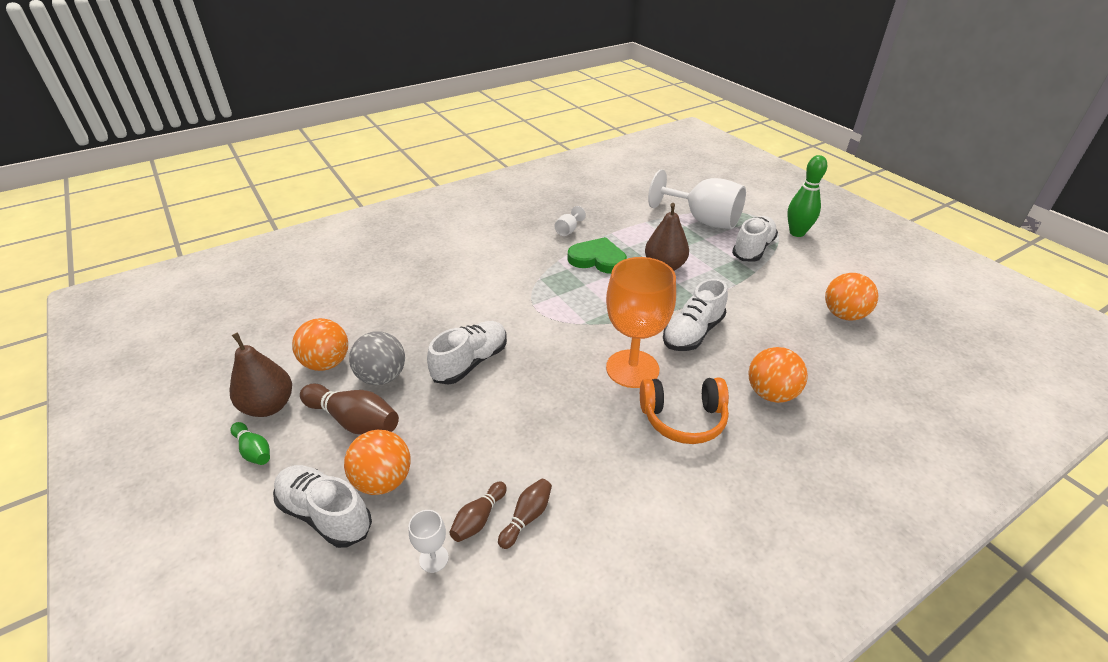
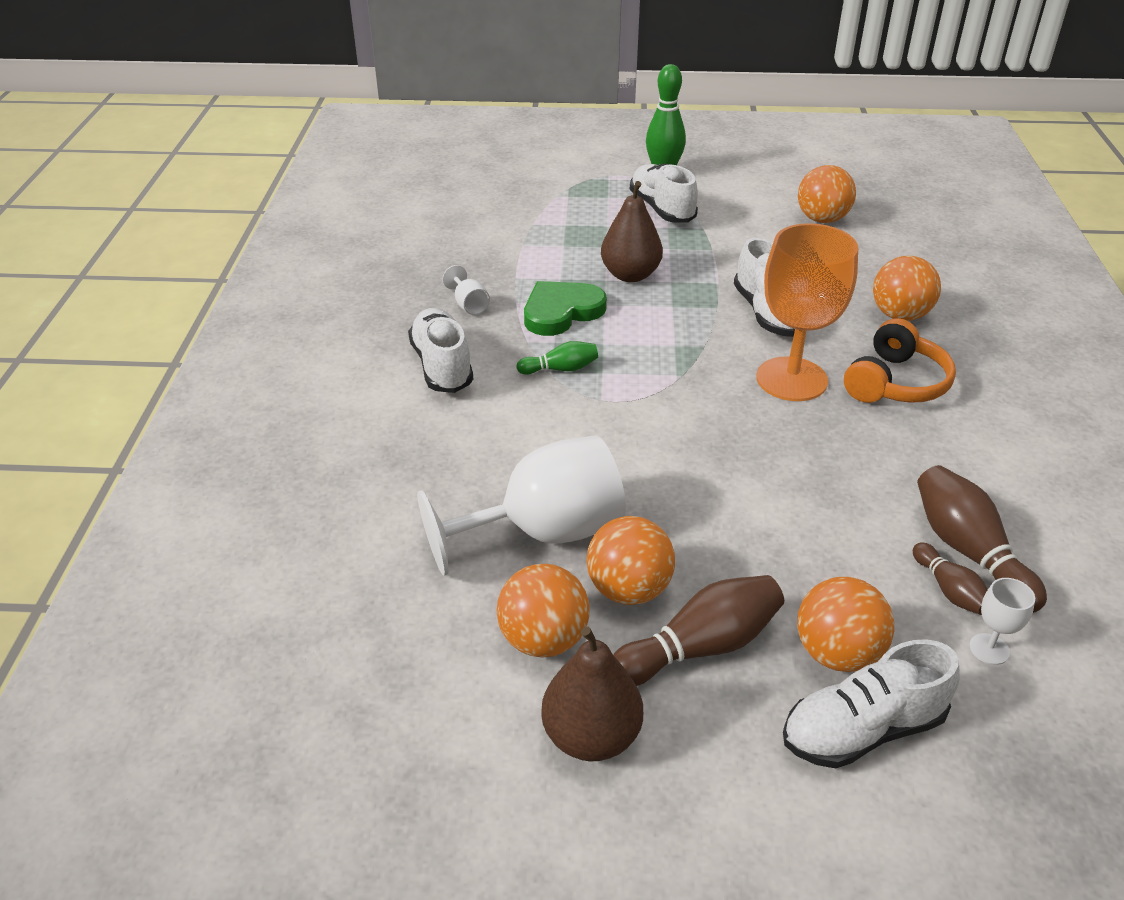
camera: 55 degrees left, 0 degrees up
(254, 450) = (682, 779): green bowling pin -> green bowling pin (561, 369)
(382, 377) = (628, 589): grey ball -> orange ball
(470, 362) = (671, 496): white shoe -> white shoe (442, 366)
(527, 517) = (968, 552): brown bowling pin -> brown bowling pin, size x1.74
(703, 220) = (569, 209): white goblet -> white goblet (544, 532)

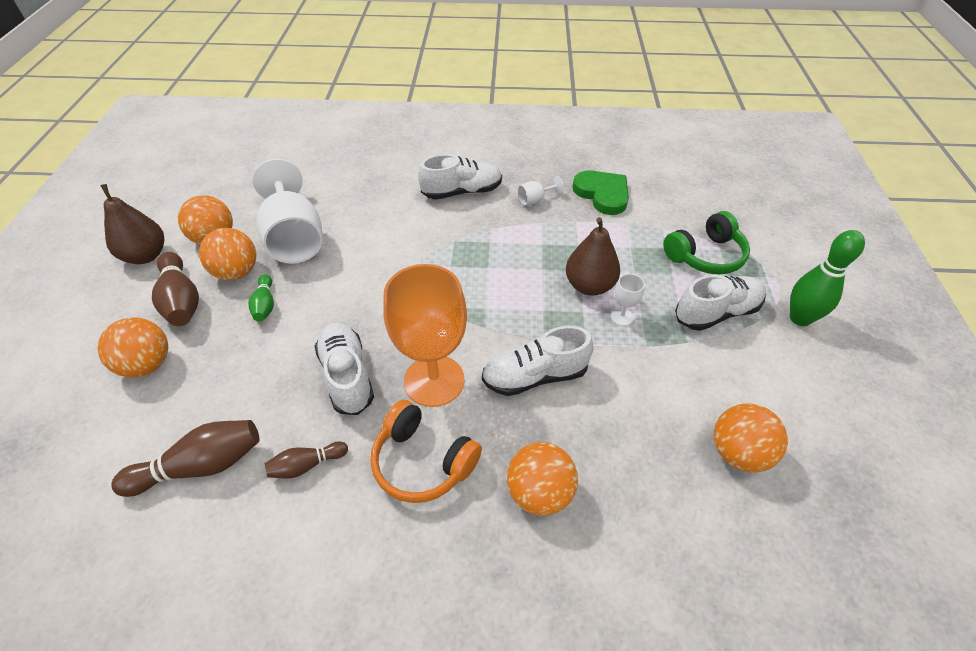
camera: 90 degrees right, 10 degrees up
(561, 312) = (529, 245): green heart -> green heart (602, 194)
(561, 369) = (456, 245): green bowling pin -> green bowling pin (265, 305)
(578, 205) = (705, 255): none -> green headphones
(862, 730) = (89, 368): white shoe -> white shoe (347, 376)
(949, 590) = (170, 442): brown bowling pin -> brown bowling pin (306, 465)
(989, 649) = (110, 453): white goblet -> white goblet (621, 317)

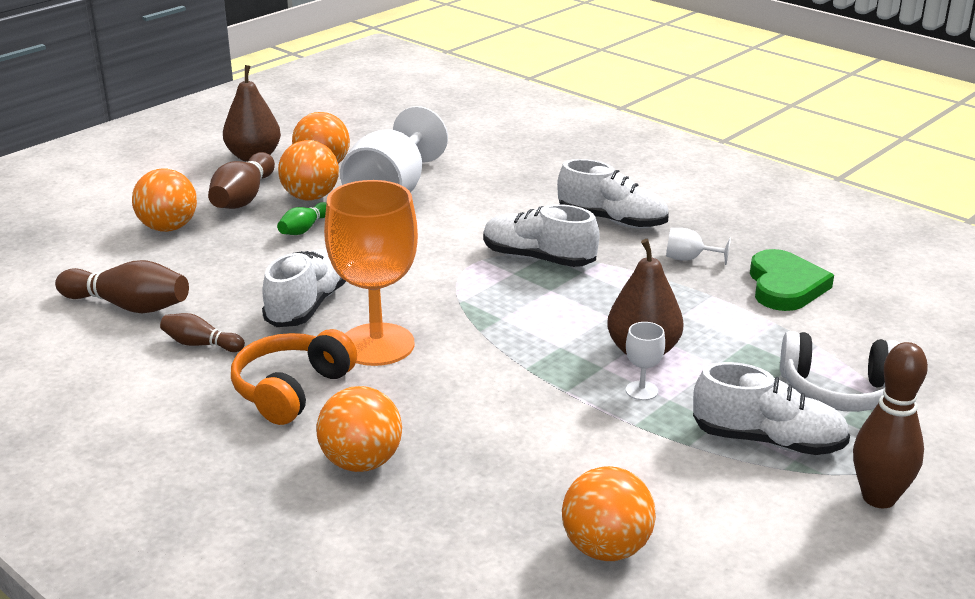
camera: 40 degrees right, 20 degrees down
(422, 462) = (291, 390): orange headphones -> orange headphones turned 45 degrees clockwise
(535, 376) = (476, 388): white shoe -> white shoe (538, 259)
(705, 255) = (838, 391): green headphones -> white headphones
(800, 318) = (878, 498): green bowling pin -> brown bowling pin

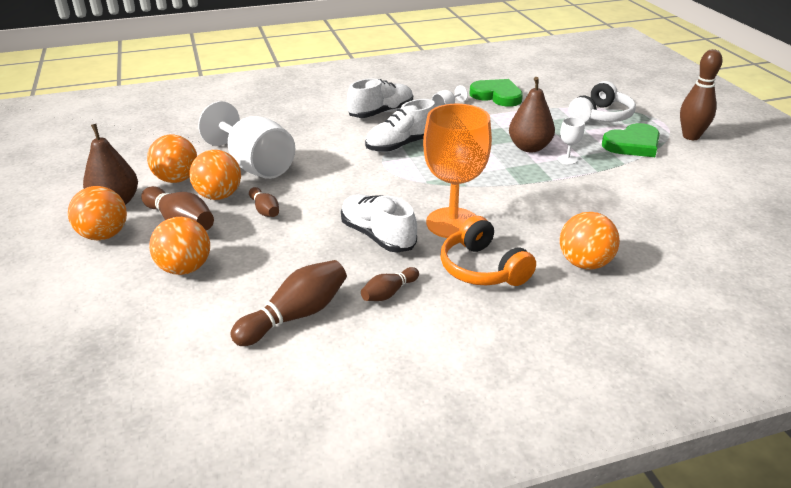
camera: 60 degrees left, 5 degrees up
(304, 229) = (265, 210): green bowling pin -> brown bowling pin
(606, 549) = (703, 211): orange ball -> orange ball (104, 235)
(768, 441) = (633, 144): white shoe -> green heart

